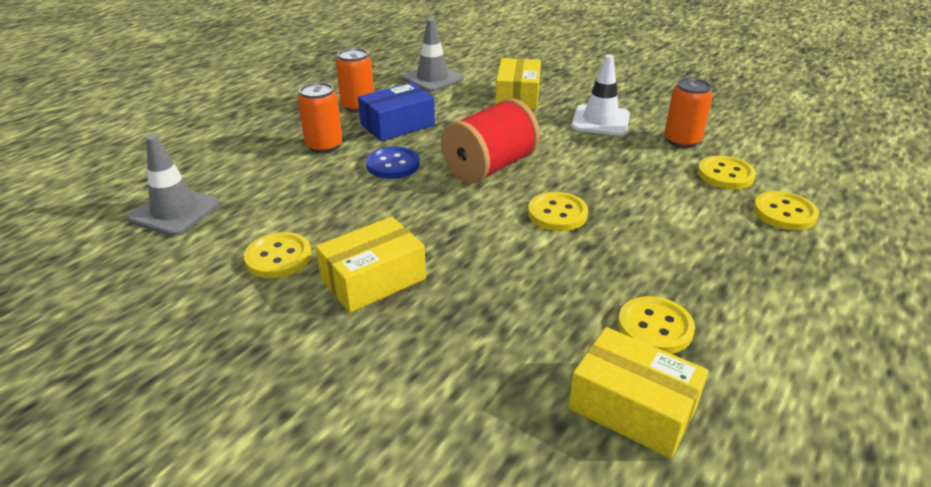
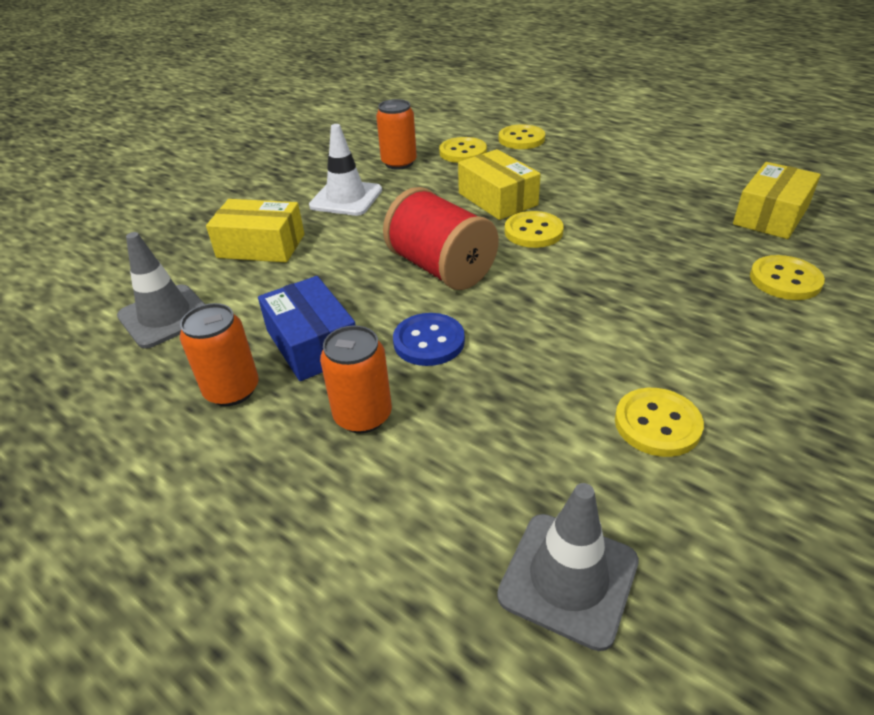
camera: 85 degrees left, 5 degrees up
(373, 279) = (674, 341): yellow box -> yellow box (497, 199)
(655, 327) = (682, 200): yellow button -> yellow button (785, 280)

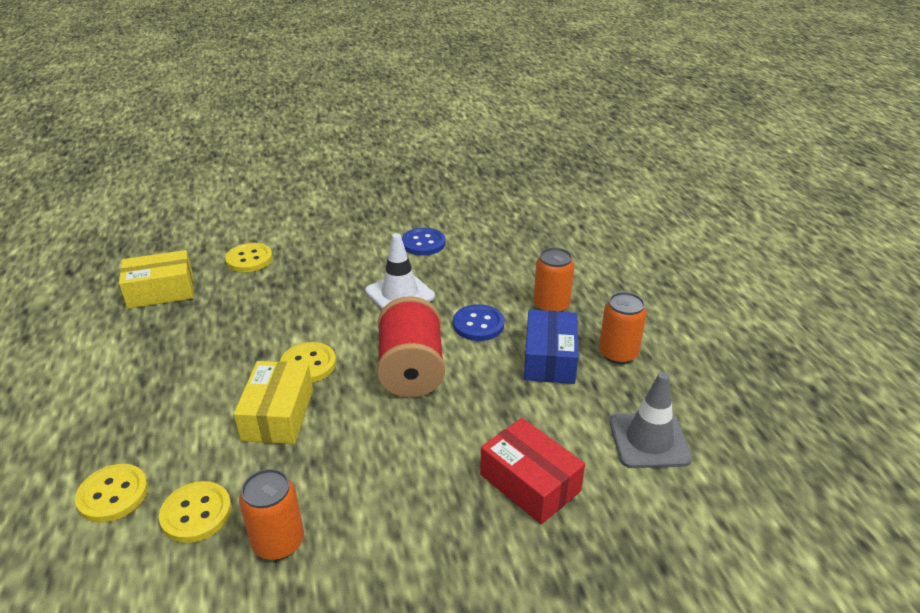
camera: 145 degrees left, 5 degrees down
(261, 246) = (530, 483): yellow box -> red box
(346, 198) = (396, 509): white traffic cone -> white traffic cone (400, 294)
(568, 578) = (521, 226): grey traffic cone -> none
(657, 424) = (423, 243): yellow button -> blue button

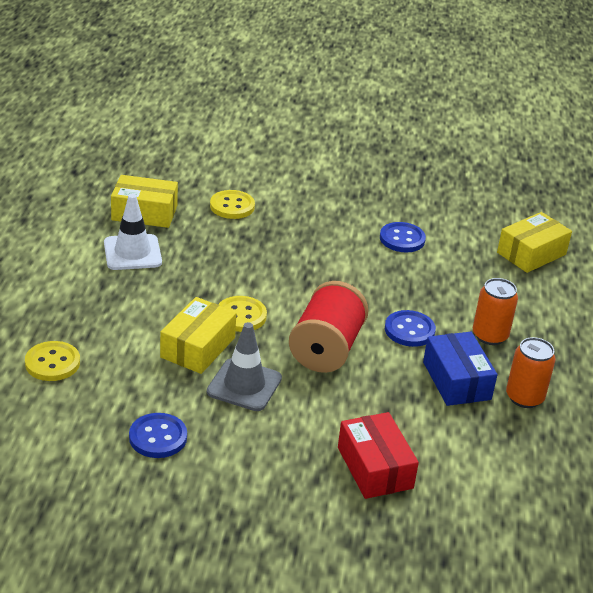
camera: 20 degrees right, 0 degrees up
(196, 513) = (107, 397): yellow button -> none
(278, 542) = (158, 437): orange can -> blue button
(400, 294) = (352, 280): white traffic cone -> white traffic cone (132, 253)
(538, 224) = (531, 253): none -> yellow box
(549, 359) = (456, 380): blue box -> blue box turned 45 degrees counterclockwise
(649, 440) = (500, 474): grey traffic cone -> grey traffic cone (244, 385)

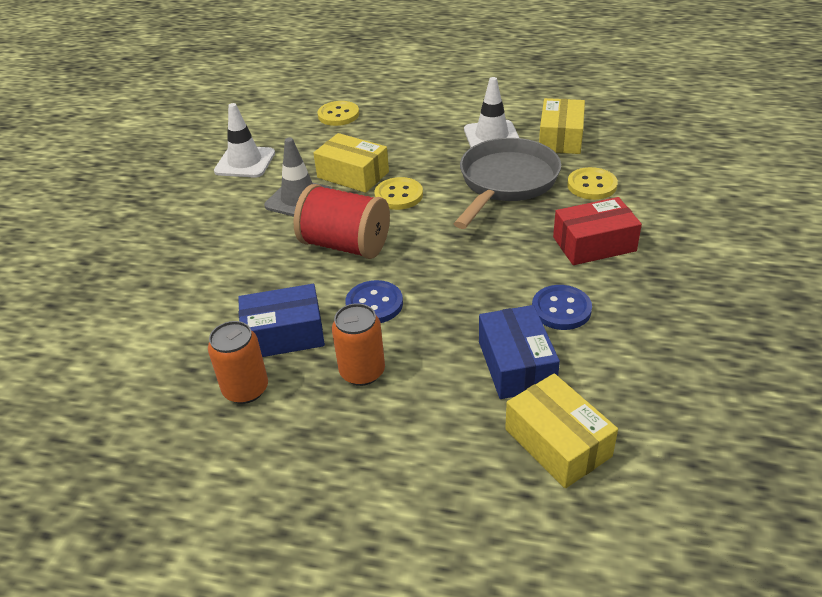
camera: 100 degrees right, 5 degrees up
(158, 437) = (245, 162): blue button -> white traffic cone
(223, 250) = (506, 182): none -> grey pan
(375, 468) = (175, 270): red box -> red box (594, 244)
(465, 264) = (516, 365): none -> blue box

